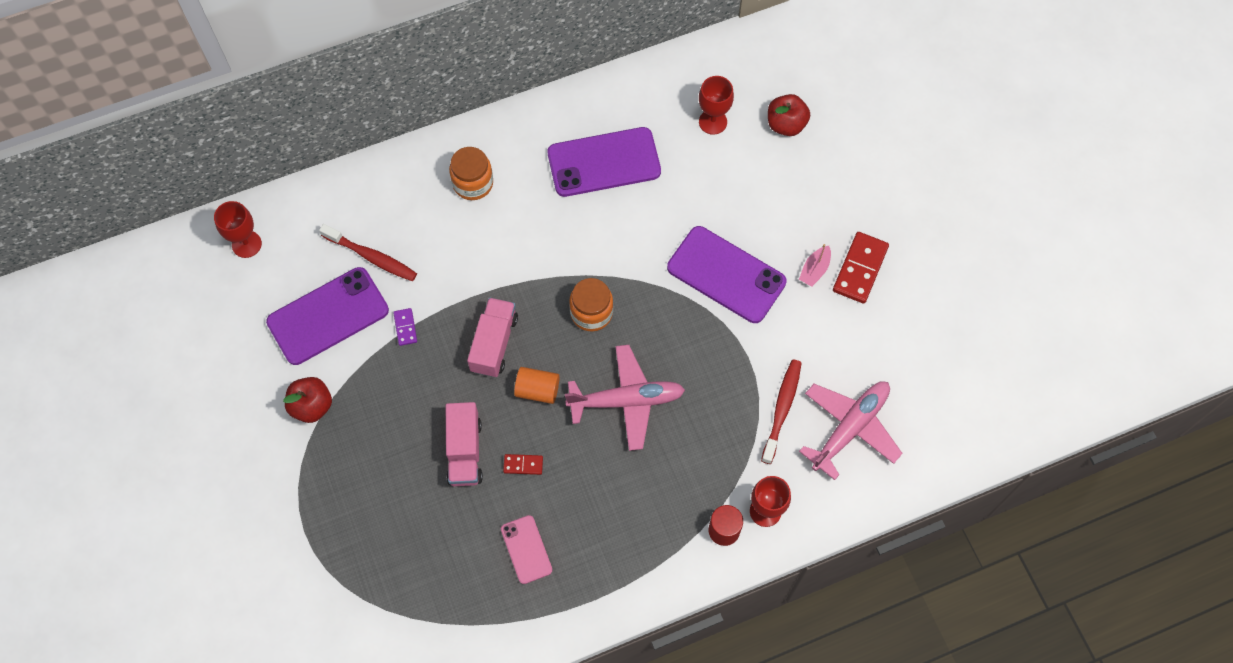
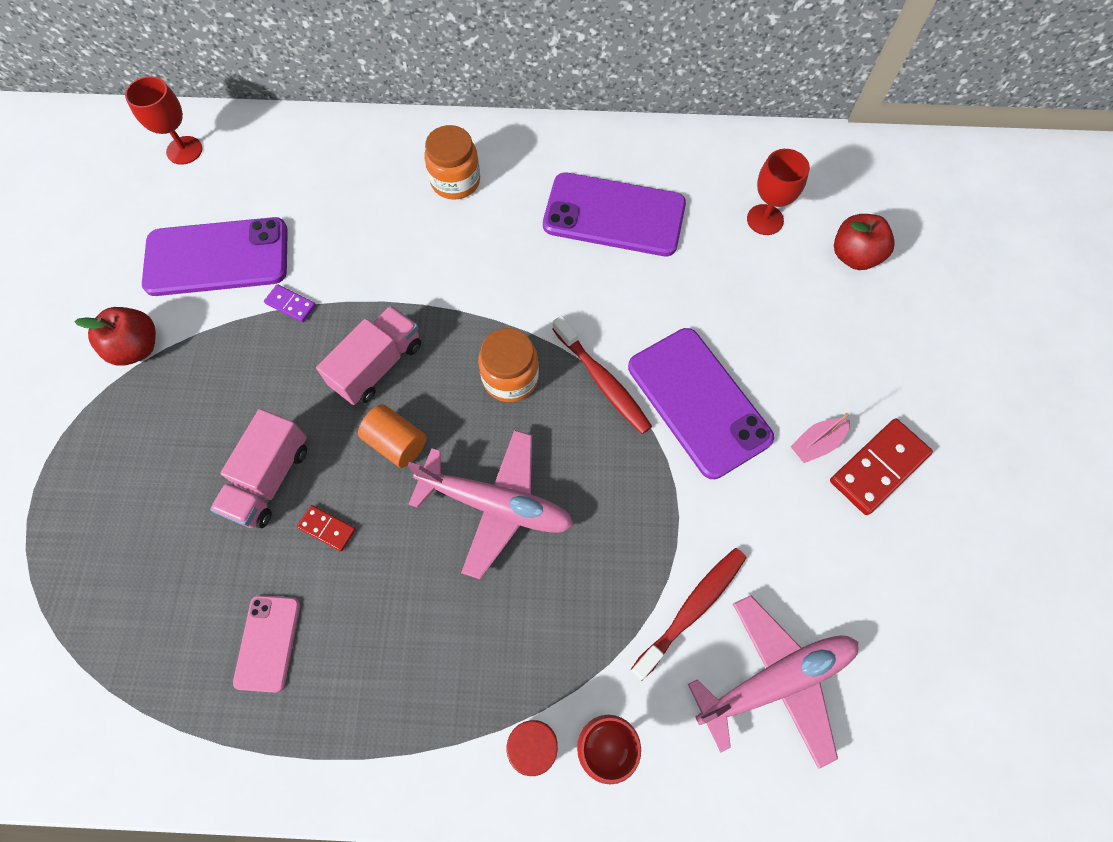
camera: 25 degrees right, 0 degrees up
(372, 257) = (302, 214): red toothbrush -> red toothbrush (603, 381)
(405, 327) = (290, 304): purple domino -> purple domino turned 75 degrees counterclockwise

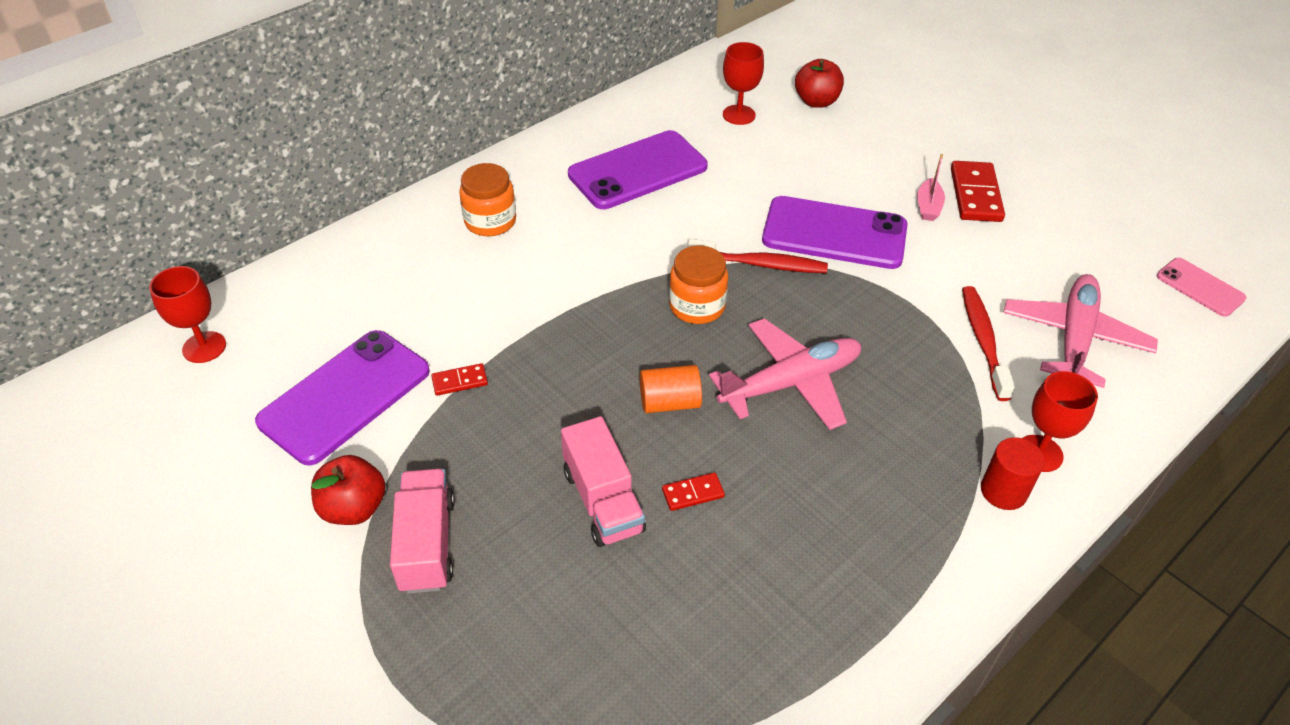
camera: 45 degrees left, 20 degrees down
(268, 643) = (751, 599): pink phone -> pink phone (1200, 287)
(290, 304) = (459, 381): purple domino -> red domino
(377, 365) = (588, 368): pink truck -> pink truck (427, 544)

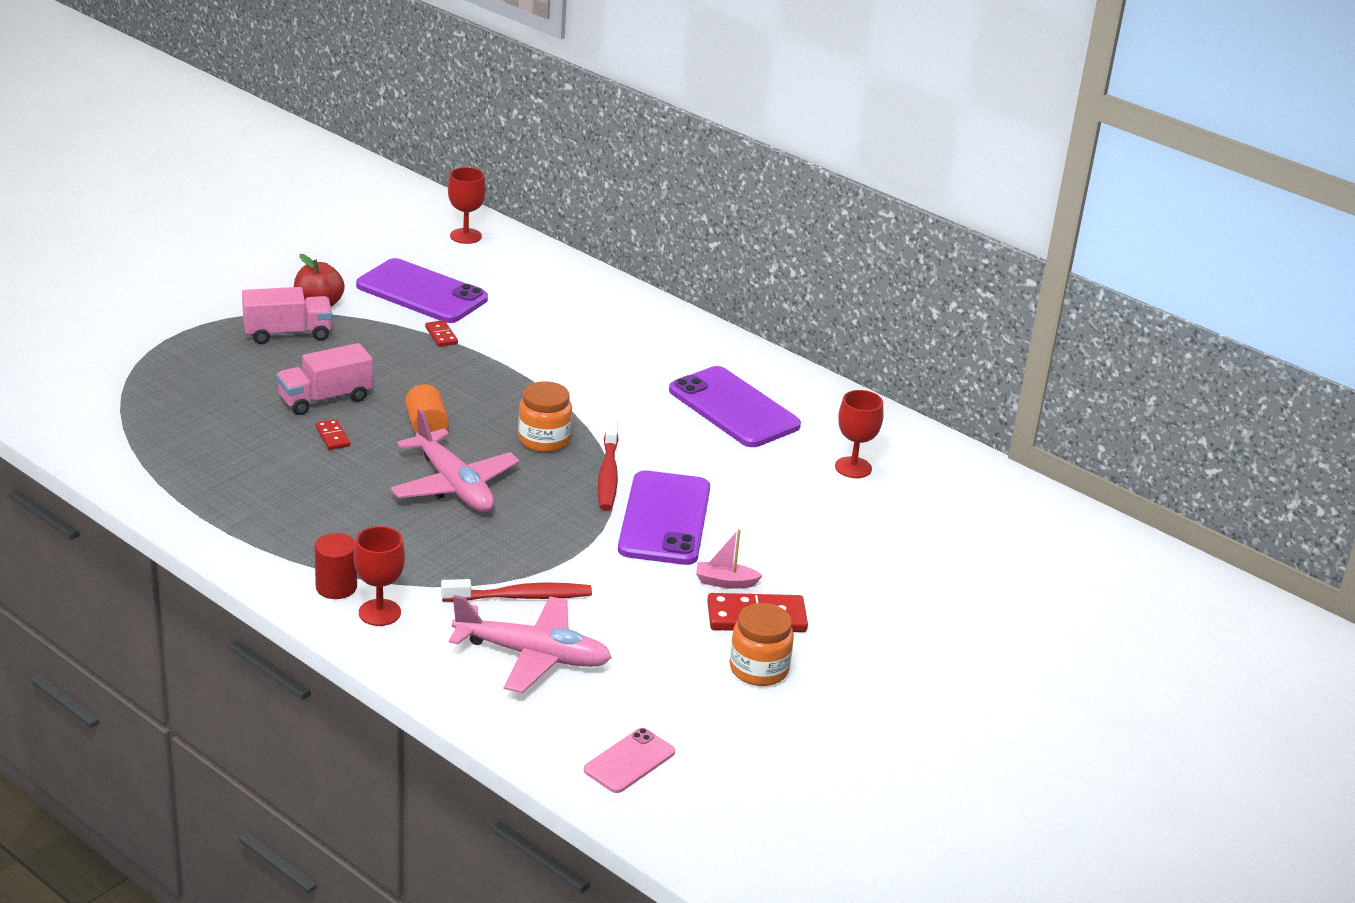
camera: 80 degrees right, 15 degrees down
(490, 221) = (636, 337): orange jar -> orange jar (759, 669)
(816, 101) = (900, 519): red apple -> none

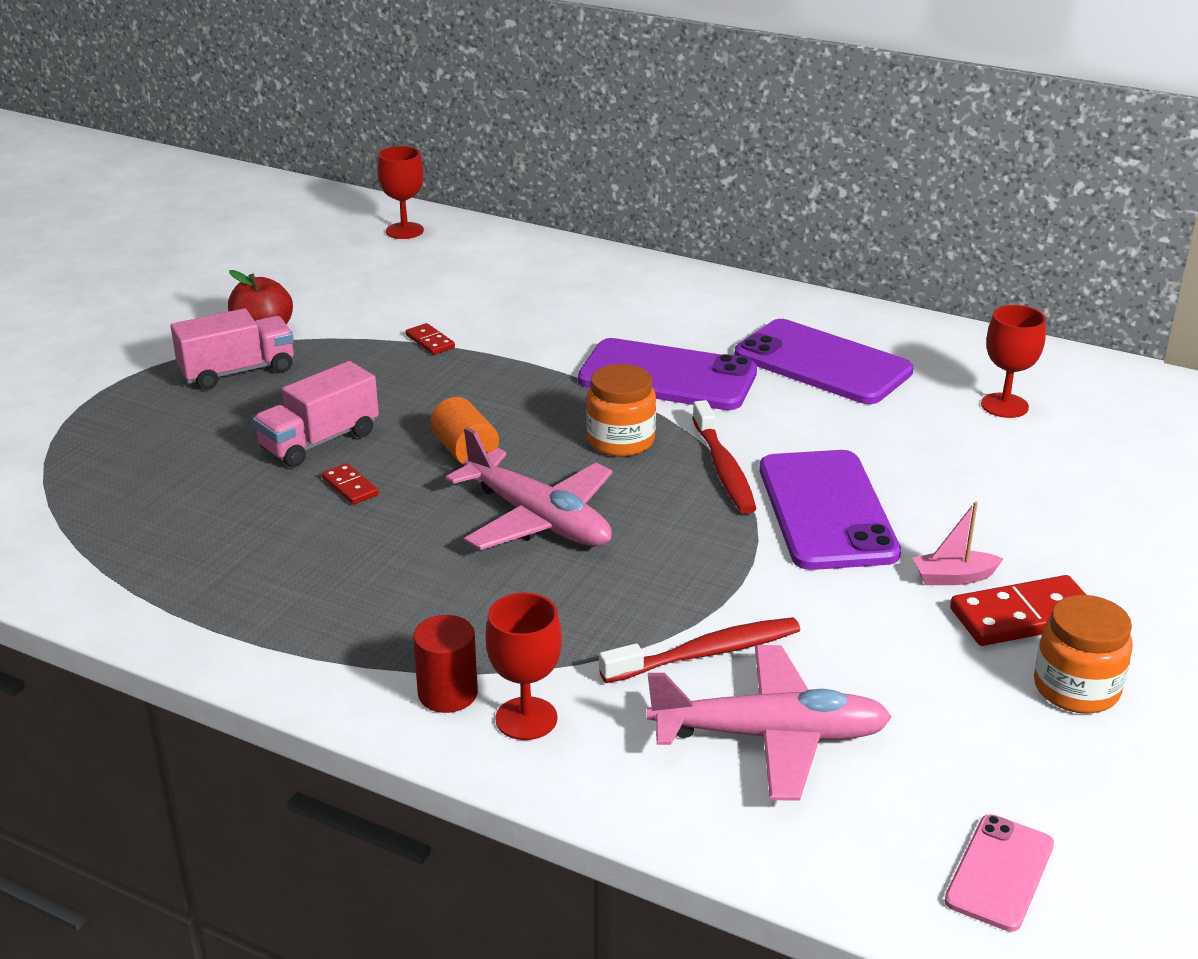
camera: 10 degrees left, 0 degrees up
(422, 292) = (383, 298): purple phone -> purple phone (667, 376)

